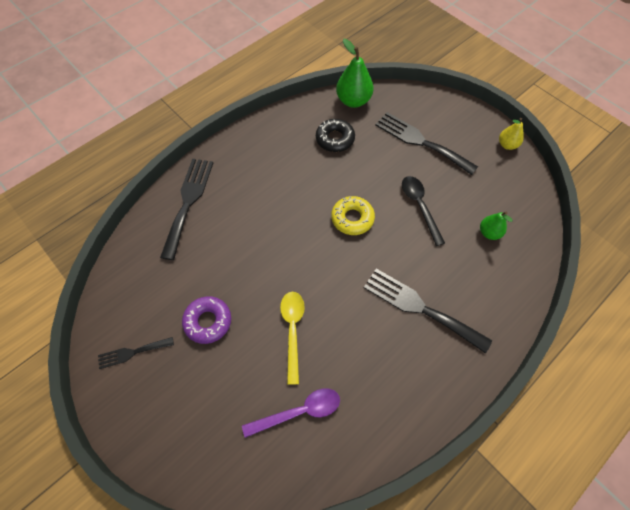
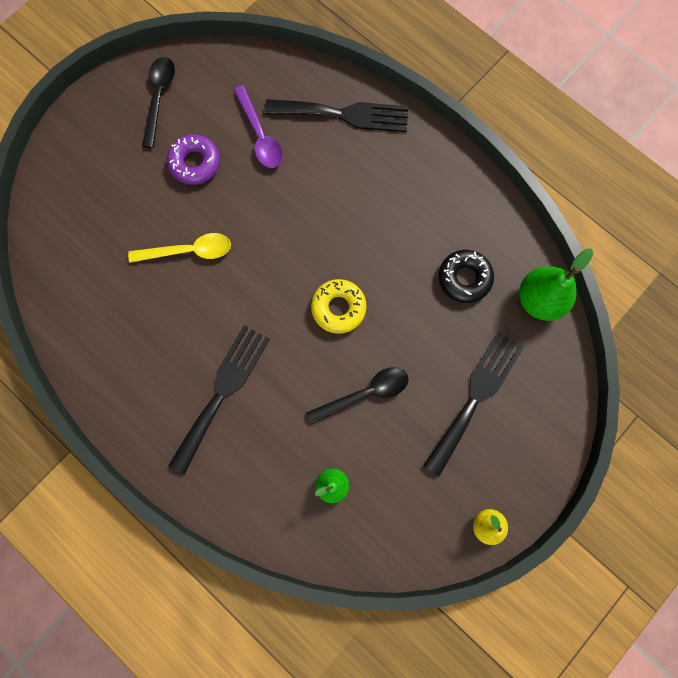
camera: 85 degrees right, 15 degrees up
(132, 352) = (159, 98): black fork -> black spoon
(299, 412) = (102, 266): purple spoon -> purple spoon (260, 135)

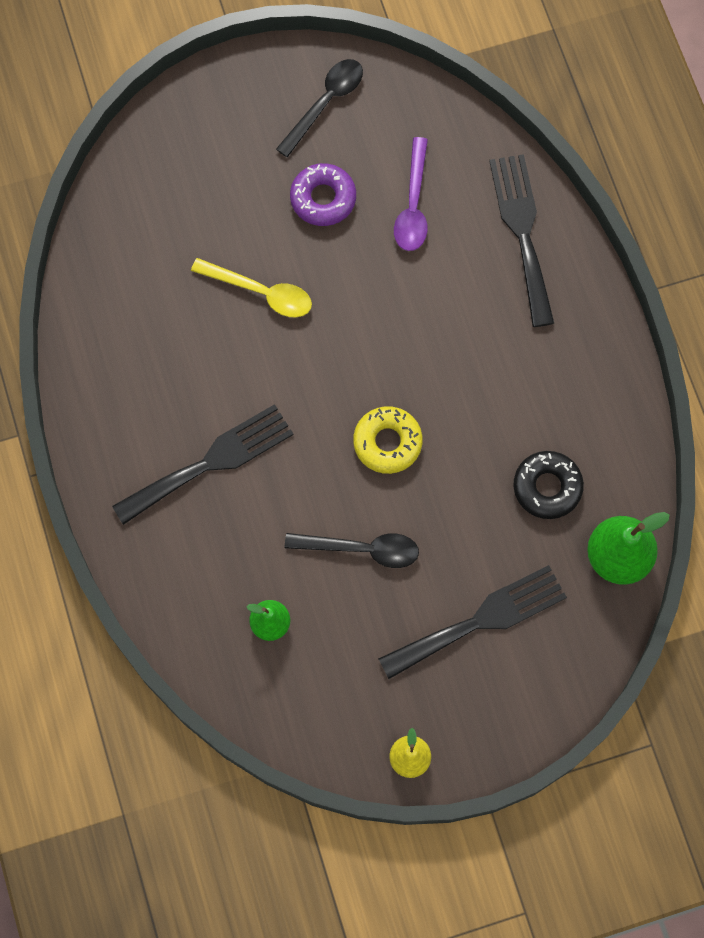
camera: 30 degrees right, 5 degrees down
(344, 114) = (522, 232): black fork -> black fork turned 135 degrees counterclockwise

